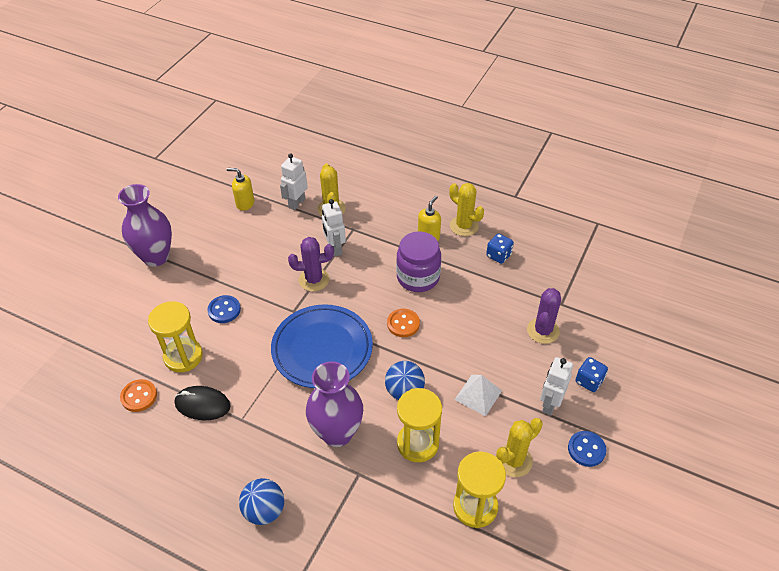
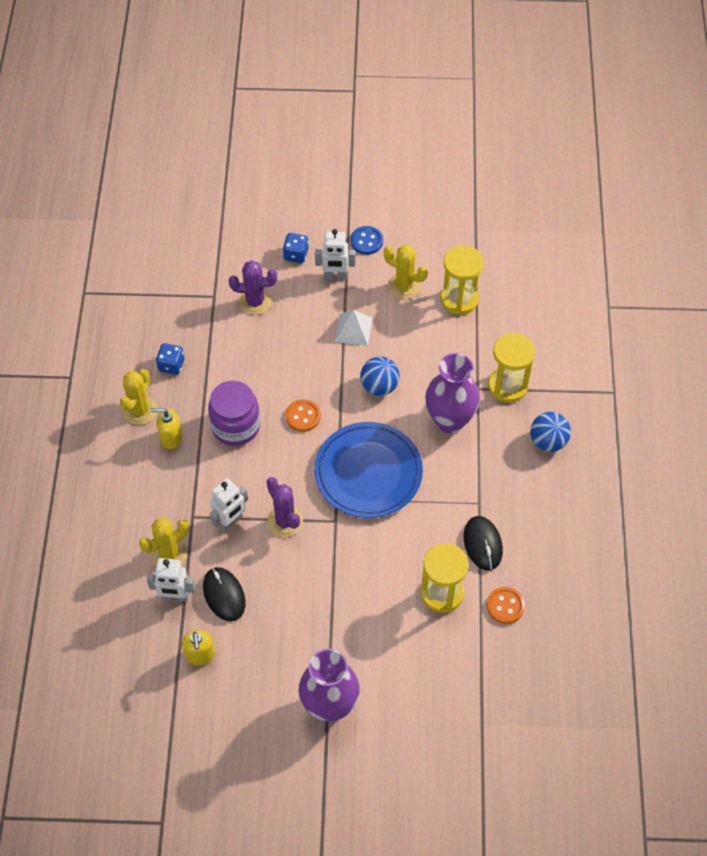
camera: 115 degrees left, 10 degrees up
(224, 310) = (367, 587): blue button -> none
(279, 228) = (224, 595): none -> black mouse
(417, 443) = (426, 357): yellow hourglass -> yellow hourglass (507, 386)

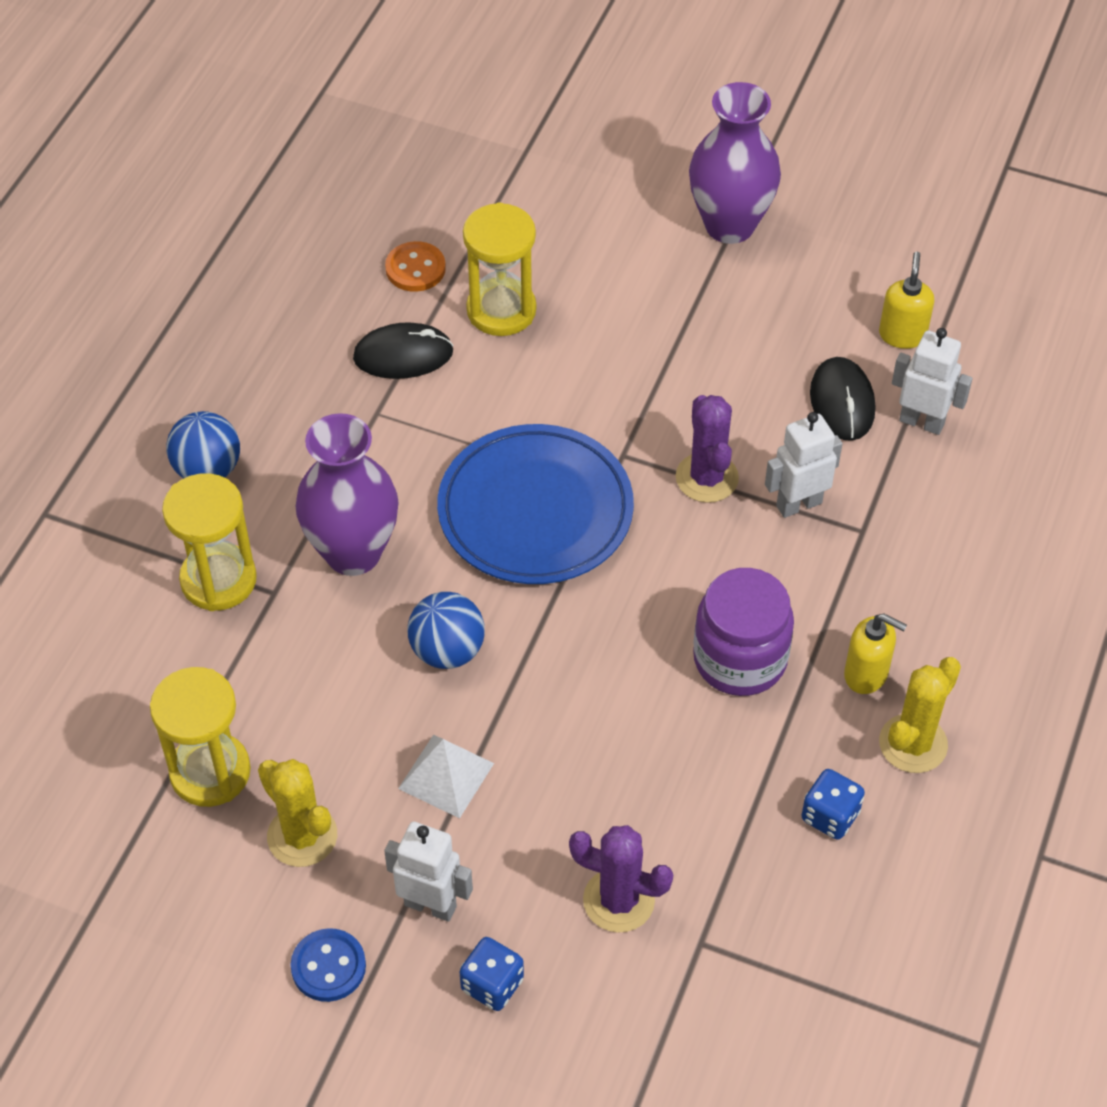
camera: 160 degrees left, 5 degrees down
(169, 554) = (917, 485): yellow cactus -> none
(303, 416) = (610, 639): orange button -> none
(482, 544) = (403, 355): black mouse -> black mouse turned 75 degrees clockwise

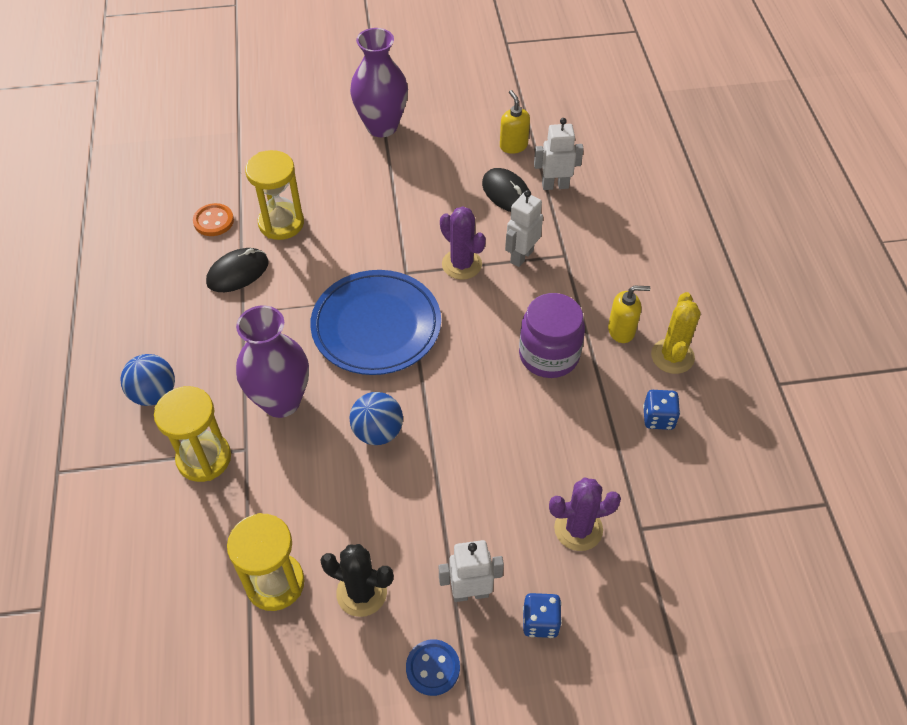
camera: 30 degrees left, 0 degrees up
(302, 836) = (361, 592): yellow cactus -> black cactus
(446, 776) = (427, 507): white pyramid -> none

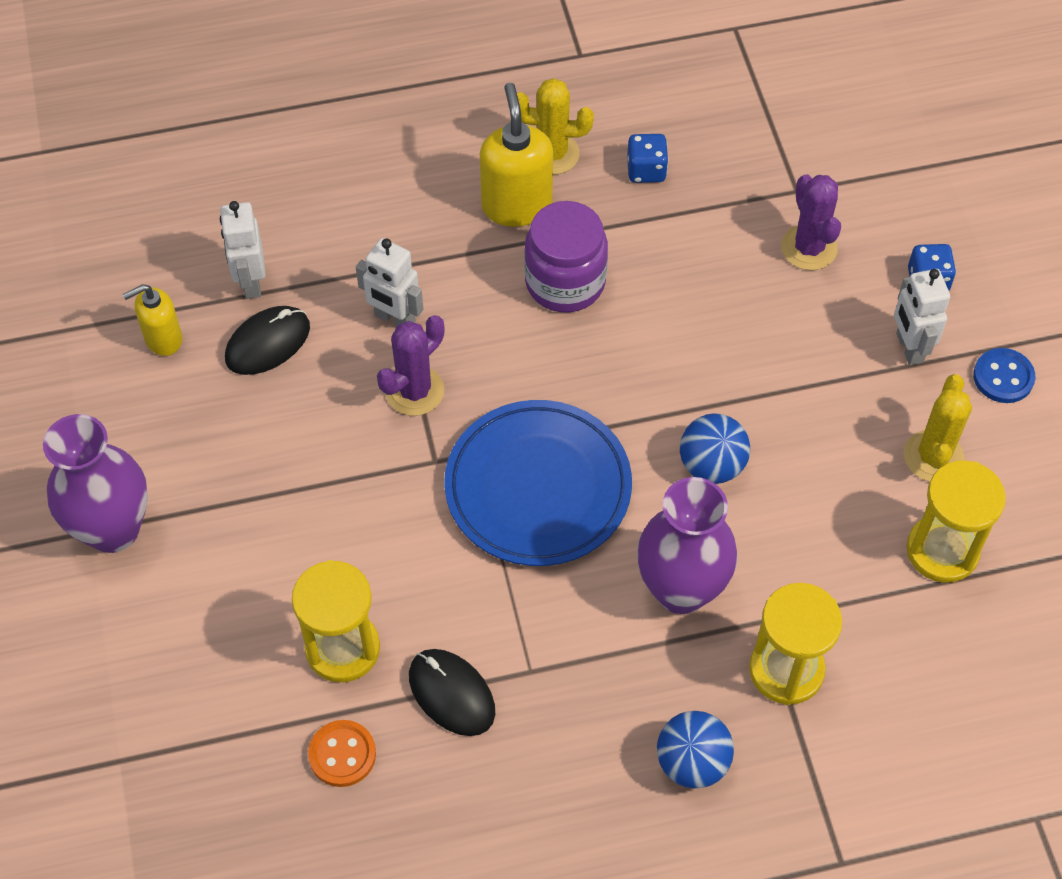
camera: 95 degrees left, 5 degrees up
(361, 592) = (933, 456): black cactus -> yellow cactus
(621, 330) = (516, 205): yellow soap dispenser -> yellow soap dispenser, size x1.61

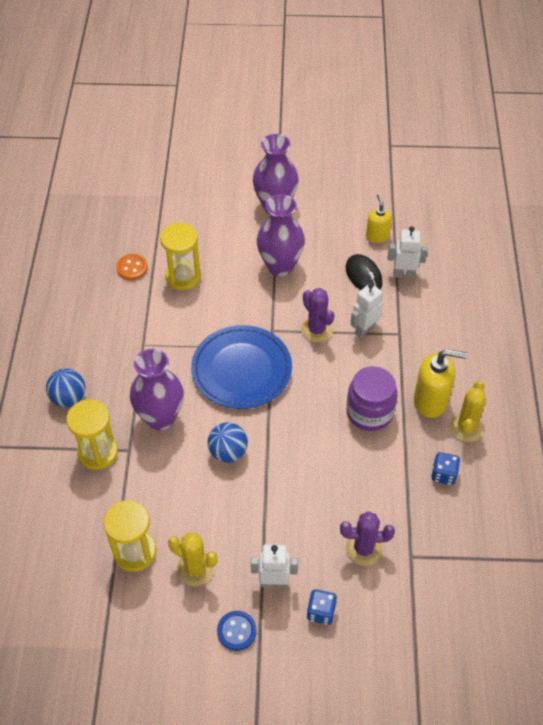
camera: 105 degrees right, 5 degrees down
(276, 483) = (280, 266): none -> purple vase
(451, 693) = (144, 312): black mouse -> none

